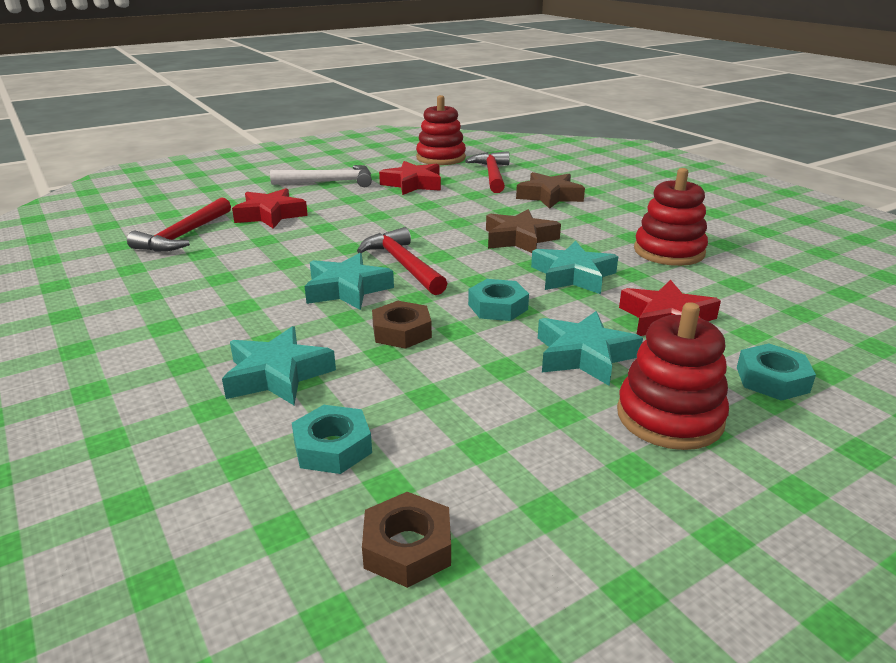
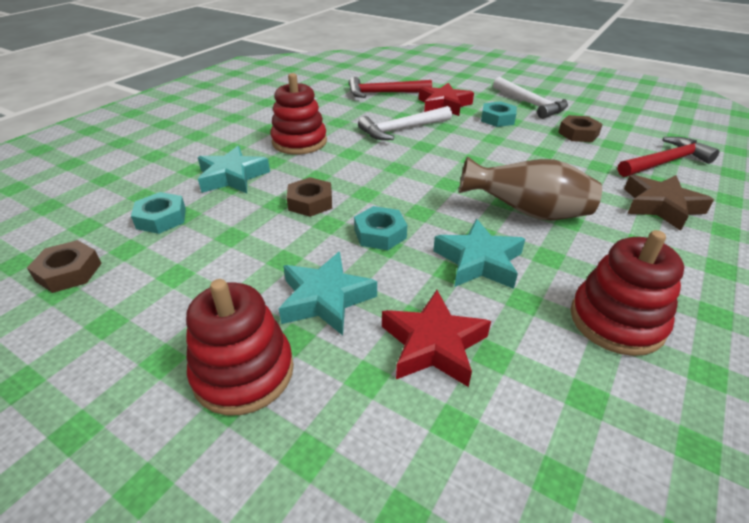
camera: 65 degrees right, 10 degrees up
(297, 248) = (402, 129): none -> white hammer
(347, 289) = (357, 164): turquoise star -> none
(403, 264) = (416, 173): red hammer -> none
(413, 184) = (578, 134): red star -> brown nut
(441, 158) = (662, 128): red stacking toy -> red stacking toy (299, 142)
(519, 239) = (527, 213): brown star -> brown vase
(772, 379) = (350, 453): turquoise nut -> turquoise nut (497, 119)

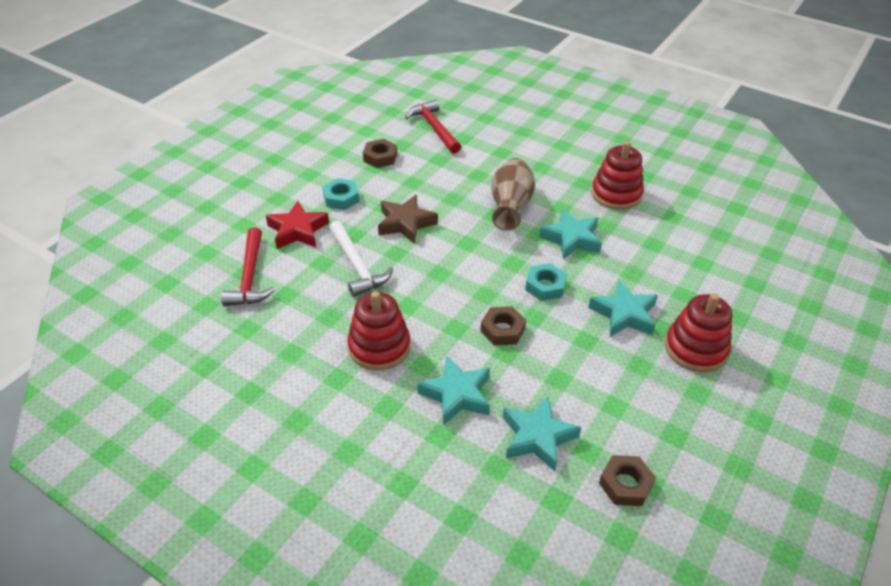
camera: 90 degrees left, 5 degrees up
(161, 218) = (537, 437): turquoise nut -> turquoise star
(433, 344) = (652, 266): red star -> none
(530, 104) = (308, 172): white hammer -> none
(661, 206) = (497, 147): brown star -> brown star (405, 223)

